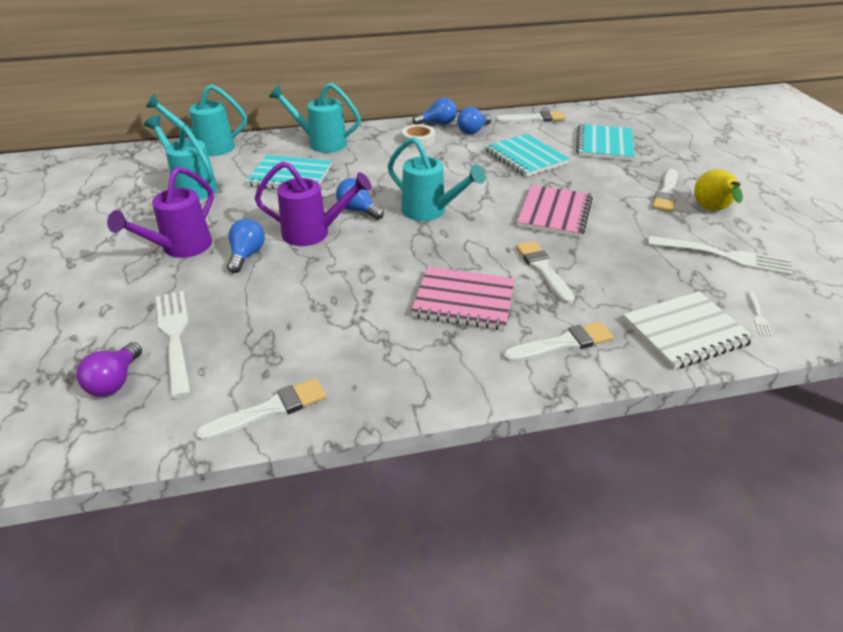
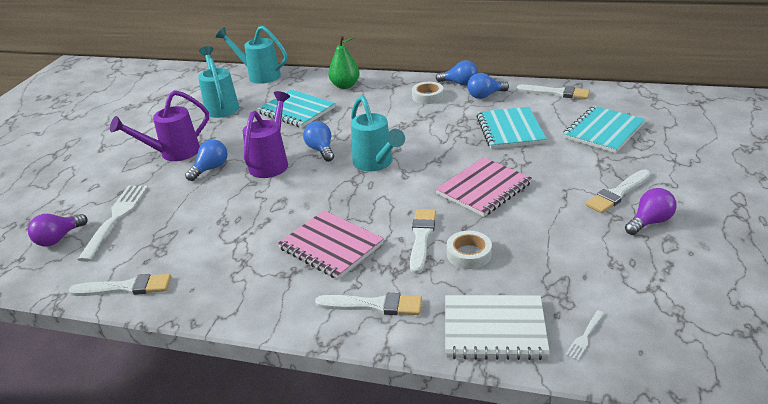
camera: 30 degrees right, 5 degrees down
(314, 233) = (271, 162): purple watering can -> purple watering can turned 105 degrees counterclockwise
(321, 143) = (345, 86): turquoise watering can -> green pear
(599, 273) = (469, 254): none -> white tape
(712, 210) = (649, 222): yellow pear -> purple light bulb
(723, 256) = (611, 270): white fork -> none

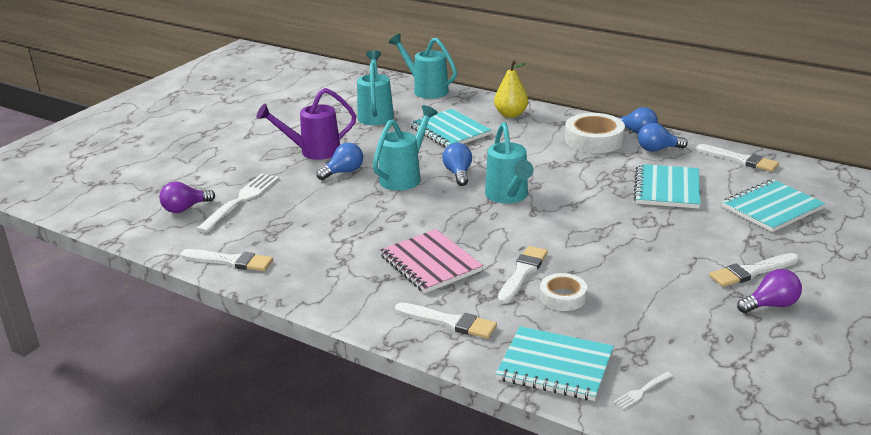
camera: 15 degrees right, 5 degrees down
(271, 162) = (404, 177): purple watering can -> turquoise watering can
(345, 86) = (510, 114): green pear -> yellow pear
(427, 96) = (594, 140): white tape -> white tape, size x1.66
(483, 188) = (608, 240): pink notebook -> none
(494, 329) = (555, 366): white notebook -> turquoise notebook

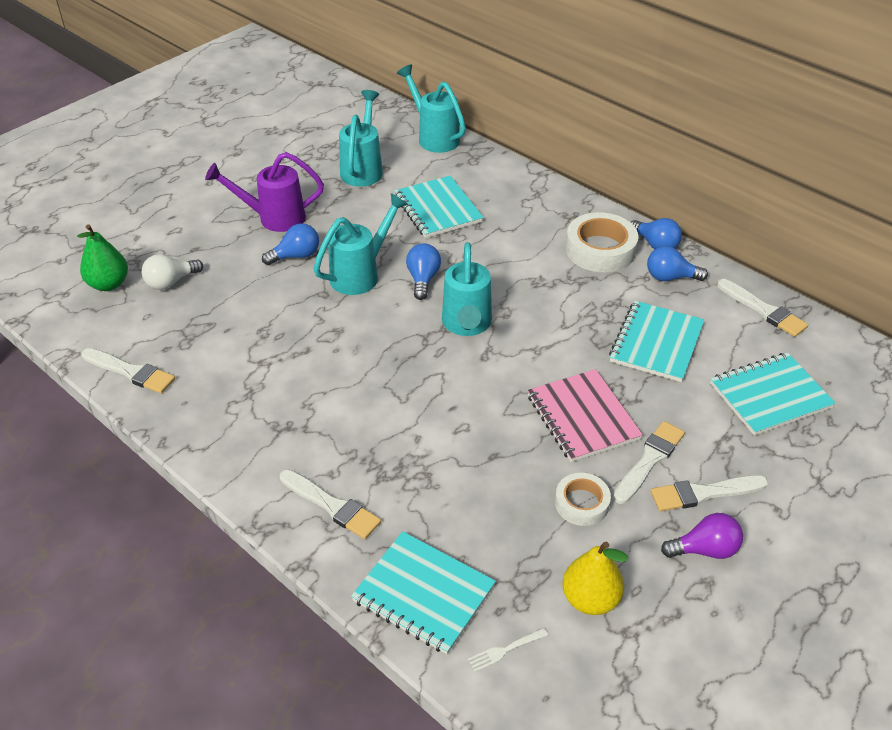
camera: 10 degrees right, 15 degrees up
(185, 208) = (108, 284): purple light bulb -> green pear
(241, 201) = (171, 282): white fork -> white light bulb
(430, 263) = (342, 414): pink notebook -> pink notebook (582, 417)
(510, 114) = (518, 193): yellow pear -> yellow pear (590, 599)
(522, 273) = (439, 447): white brush -> white brush (649, 460)
(563, 297) = (470, 492): white tape -> white tape (581, 503)

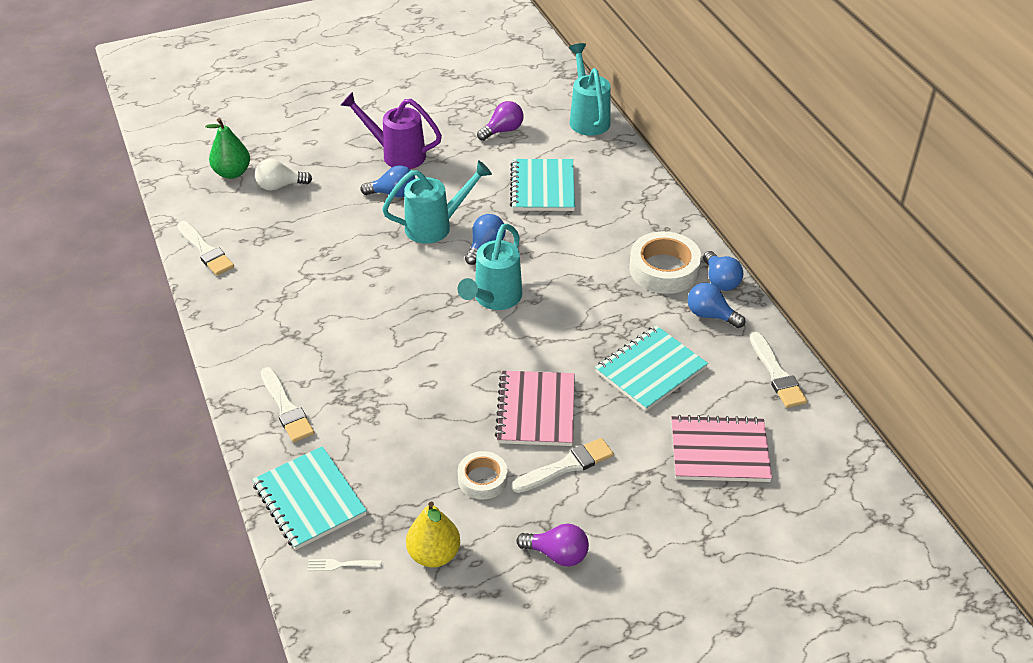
camera: 25 degrees right, 0 degrees up
(363, 168) = (503, 130): turquoise watering can -> purple light bulb
(703, 493) = (592, 510): white brush -> none
(770, 396) = (719, 451): turquoise notebook -> pink notebook

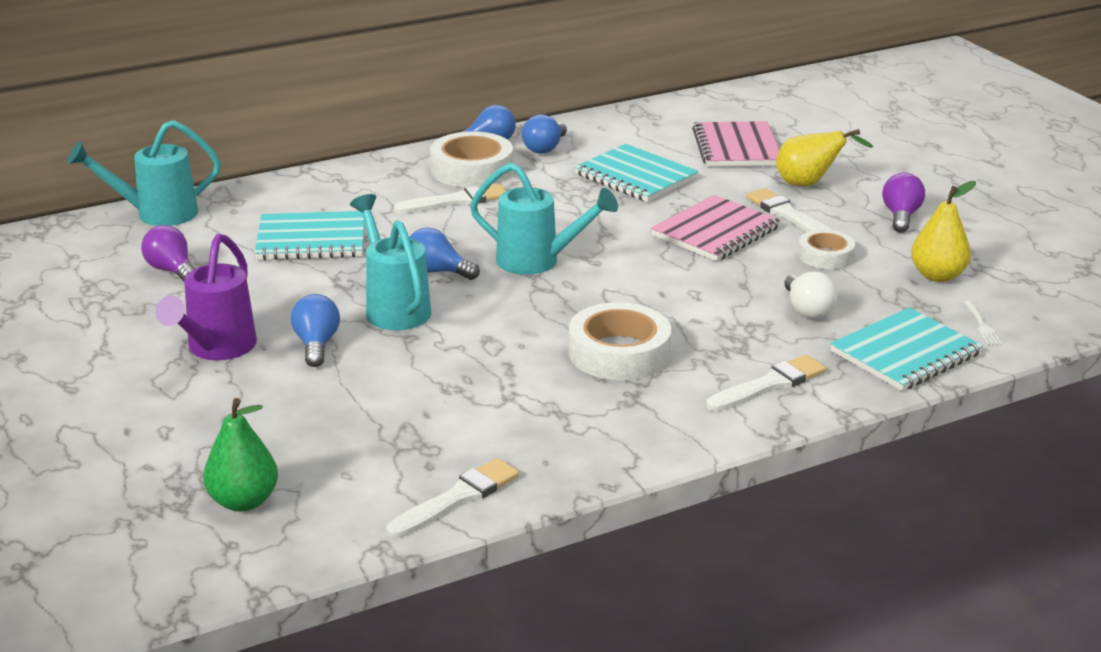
camera: 95 degrees left, 15 degrees down
(280, 186) = (287, 447): white light bulb -> white light bulb (807, 310)
(350, 332) = (619, 353): none -> white tape
(536, 410) = (715, 232): pink notebook -> pink notebook turned 45 degrees counterclockwise
(632, 494) = (809, 184): none -> yellow pear
(777, 374) = (624, 122): white brush -> white brush (456, 201)

